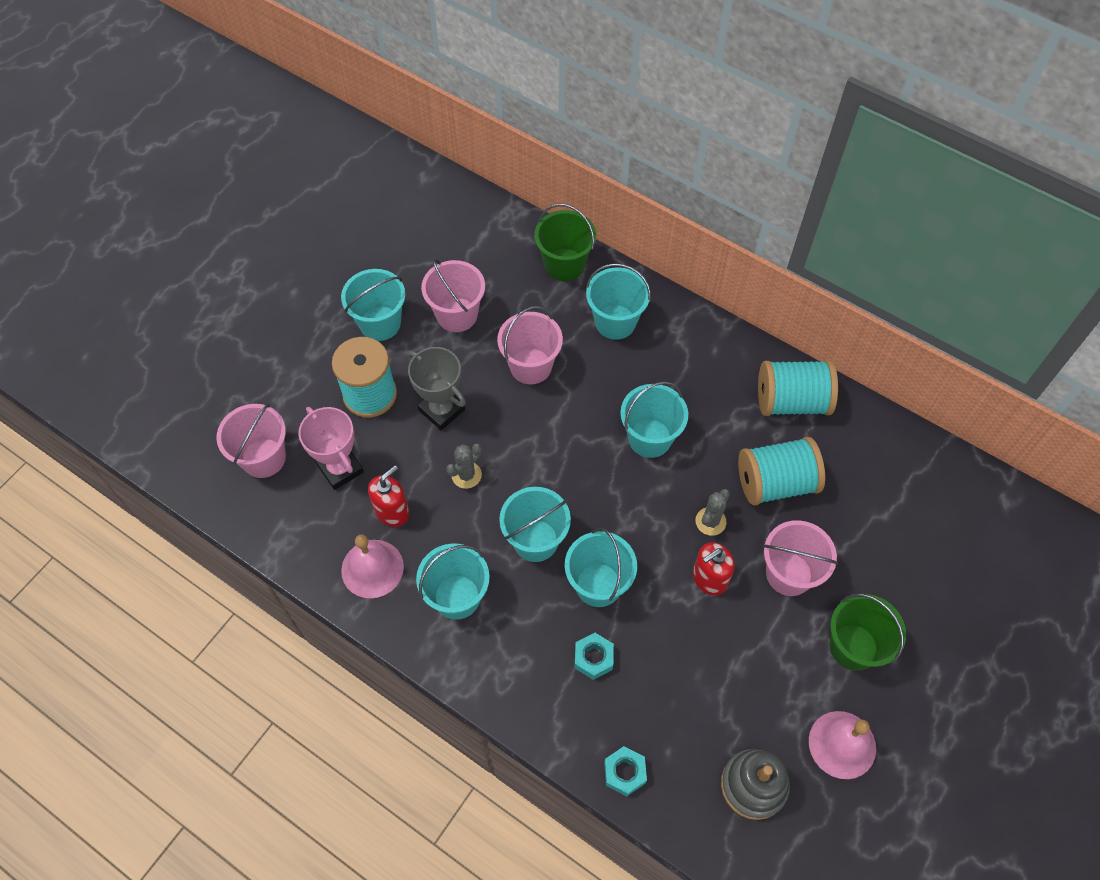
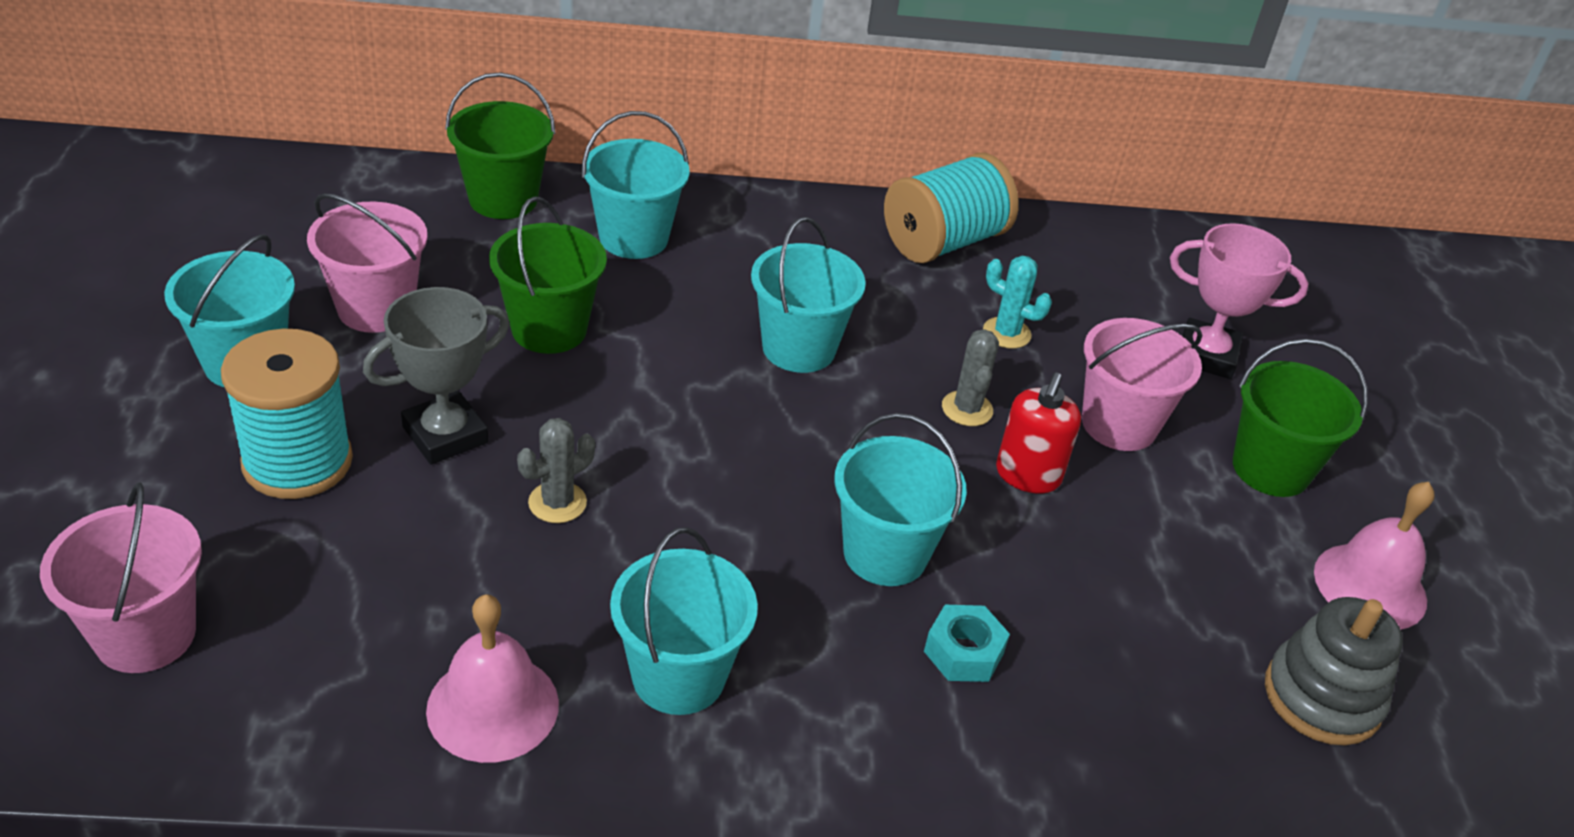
camera: 40 degrees left, 20 degrees down
(340, 468) = (318, 586): pink trophy -> pink trophy (1206, 355)
(392, 512) = (466, 607): red soap dispenser -> none
(441, 410) = (445, 435): grey trophy -> grey trophy turned 45 degrees counterclockwise
(466, 475) = (557, 502): grey cactus -> grey cactus turned 45 degrees clockwise
(530, 366) = (549, 329): pink bucket -> green bucket
(535, 540) = (741, 540): turquoise bucket -> none
(624, 772) = (1147, 783): turquoise nut -> none
(775, 483) = (1006, 333): turquoise spool -> turquoise cactus

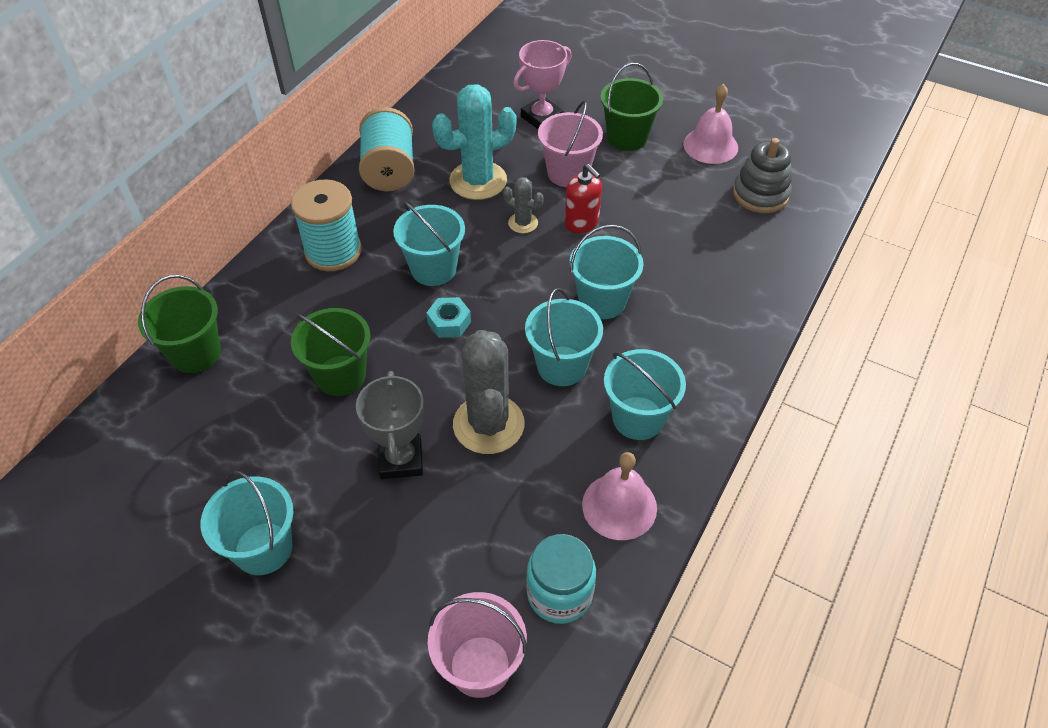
camera: 55 degrees left, 10 degrees up
(297, 462) = (378, 544): turquoise spool -> turquoise spool (333, 251)
(299, 684) = (559, 594): none -> turquoise jar
(376, 308) = (258, 458): pink bucket -> none
(557, 502) = (488, 424): grey cactus -> grey cactus, size x2.01
(633, 238) = (284, 302): turquoise bucket -> turquoise bucket (562, 366)
(963, 652) = (678, 301): turquoise nut -> turquoise nut (449, 322)
(1006, 333) = (478, 181): turquoise cactus -> turquoise cactus, size x2.01

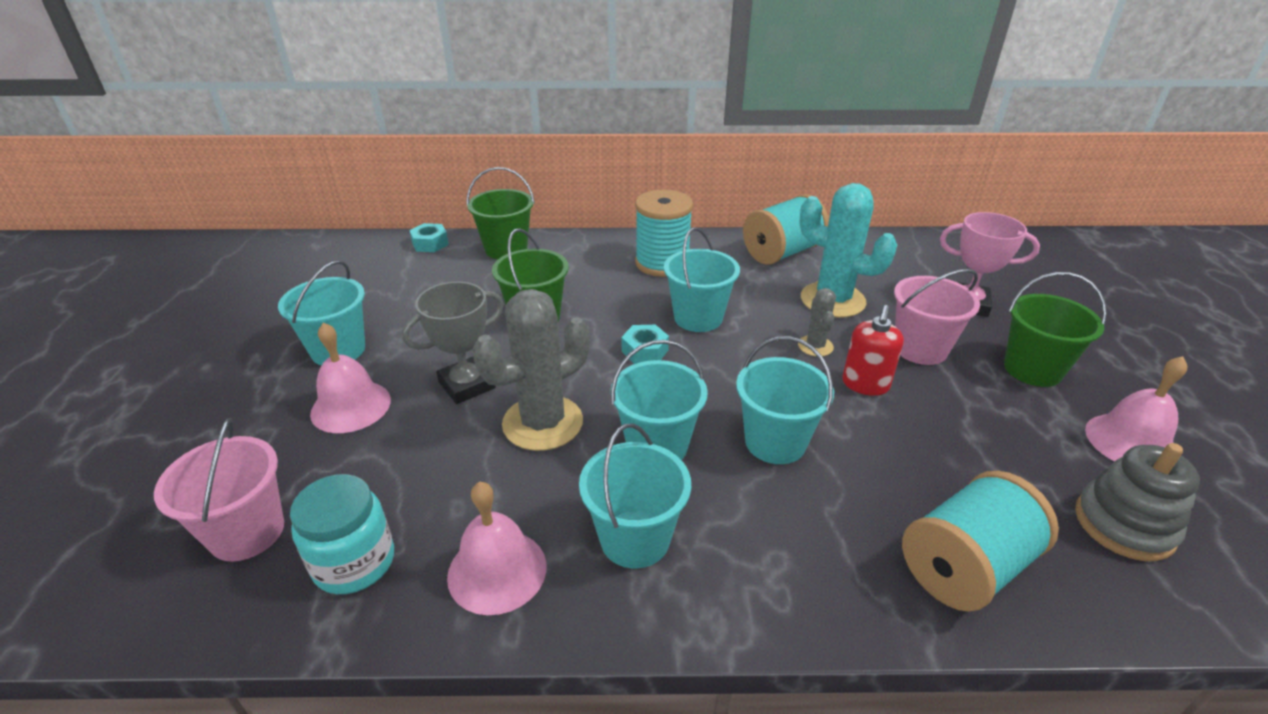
camera: 60 degrees right, 15 degrees down
(118, 414) = (430, 244): none -> turquoise nut
(365, 556) = (351, 406): none -> pink bell
(748, 276) = (965, 567): none -> turquoise spool

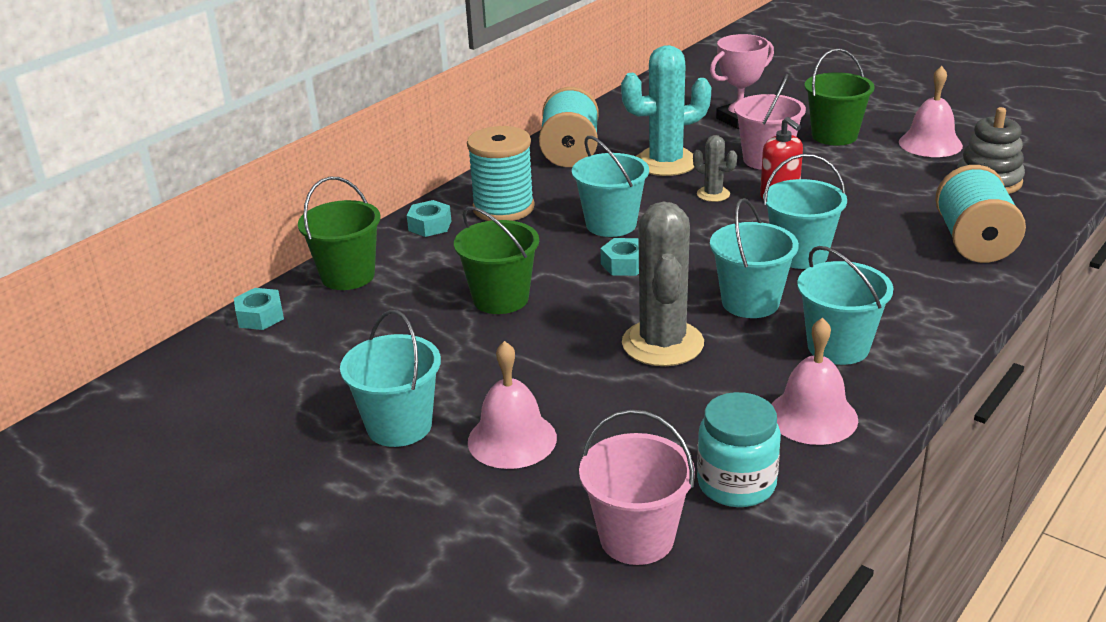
camera: 50 degrees left, 5 degrees down
(467, 385) = (561, 366): grey trophy -> none
(603, 247) = (430, 225): none -> turquoise nut

